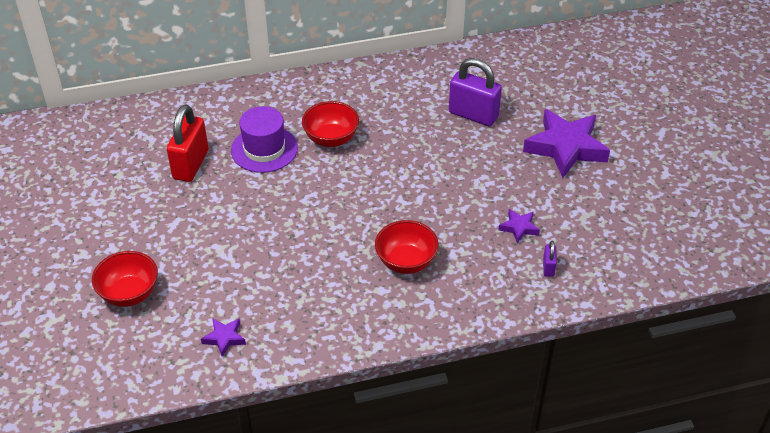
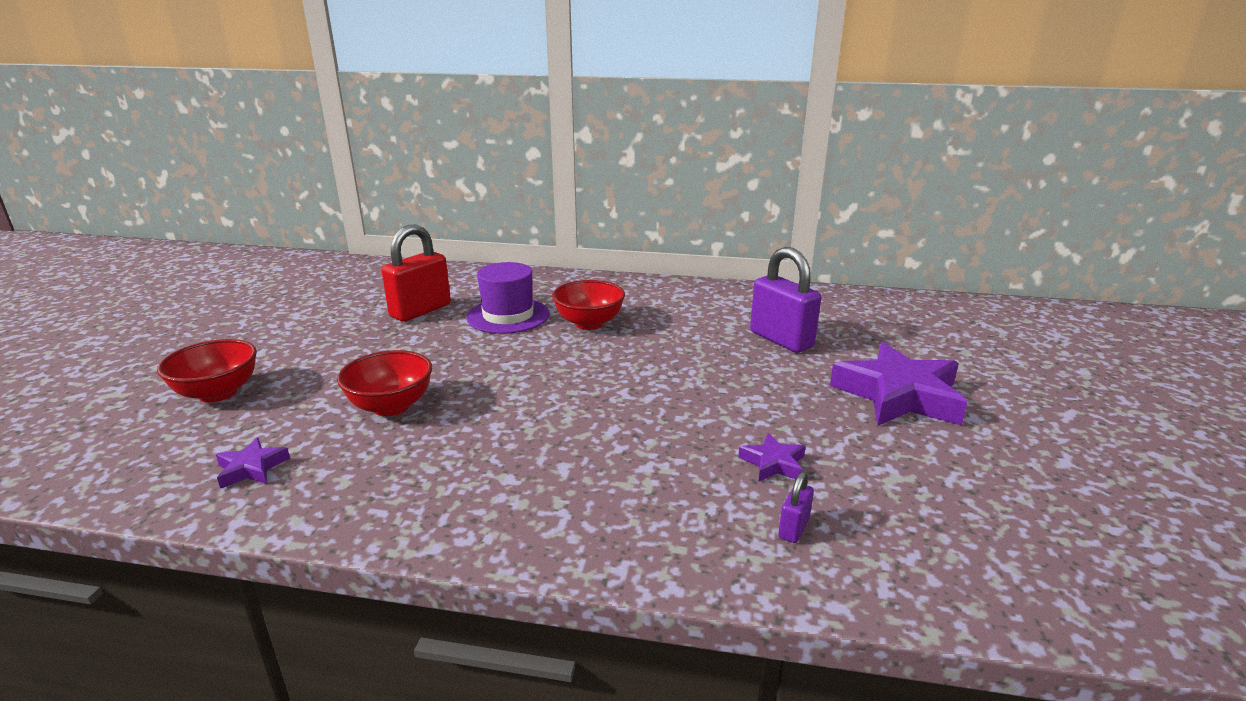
camera: 25 degrees right, 20 degrees down
(406, 262) = (572, 456): red bowl -> red bowl (391, 406)

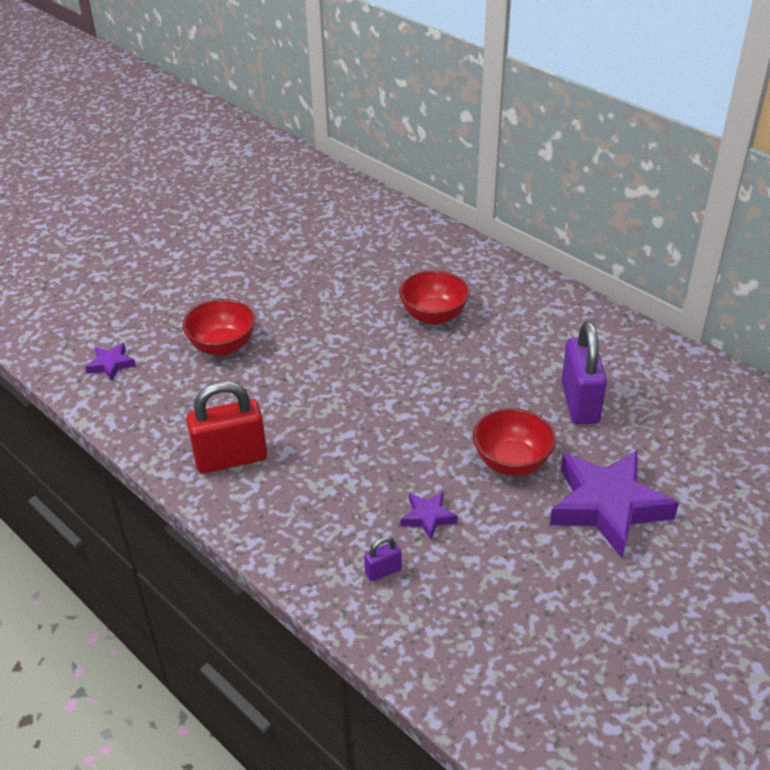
camera: 35 degrees right, 15 degrees up
(218, 393) = (129, 287): red bowl -> red bowl (511, 462)
(420, 311) = (315, 248): red padlock -> red padlock (231, 458)
(508, 316) = (377, 281): purple hat -> none

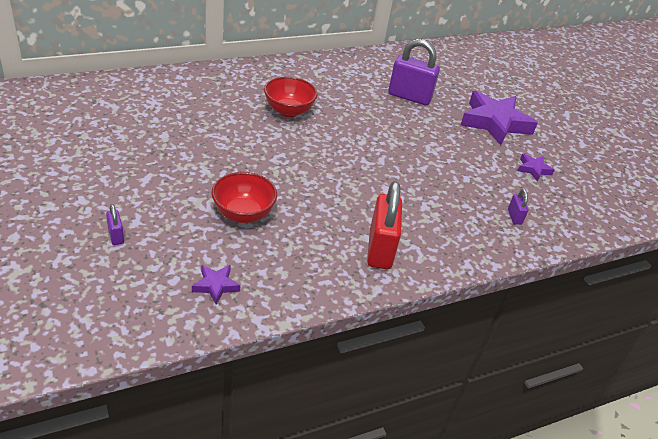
camera: 75 degrees left, 0 degrees up
(142, 288) = (116, 236): none -> purple padlock
(428, 517) = (477, 184): purple star -> purple star (533, 169)
(511, 462) = (445, 138): red bowl -> none

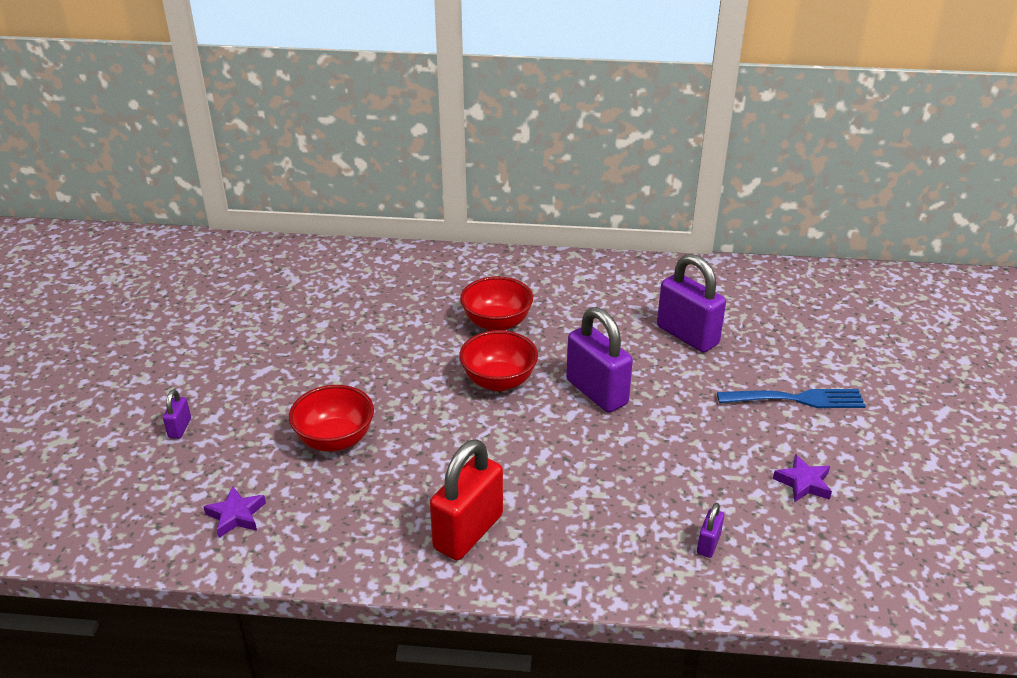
camera: 35 degrees right, 5 degrees down
(320, 149) = (498, 381): none -> red bowl
(385, 142) = (597, 392): none -> purple padlock
(495, 123) = (796, 399): purple star -> blue fork

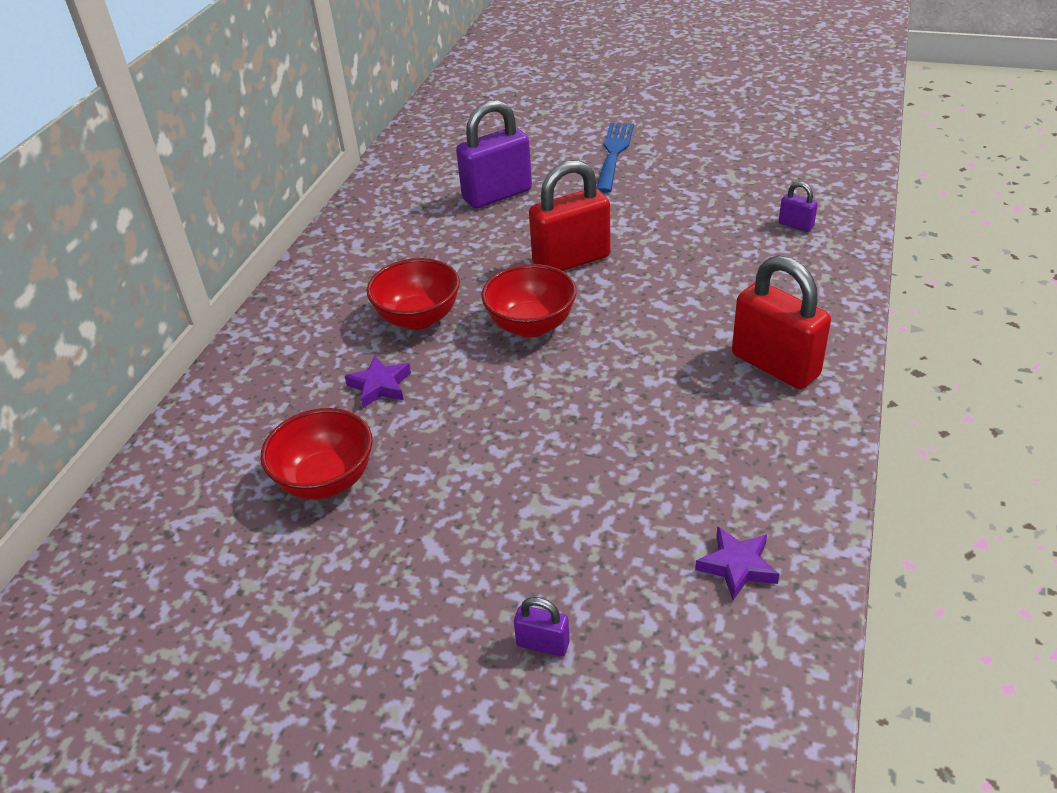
camera: 75 degrees left, 5 degrees up
(335, 440) = (605, 468): red bowl -> red bowl (326, 480)
(597, 392) = (571, 260): purple padlock -> red padlock
(803, 483) = (724, 169): purple star -> purple star (380, 386)

